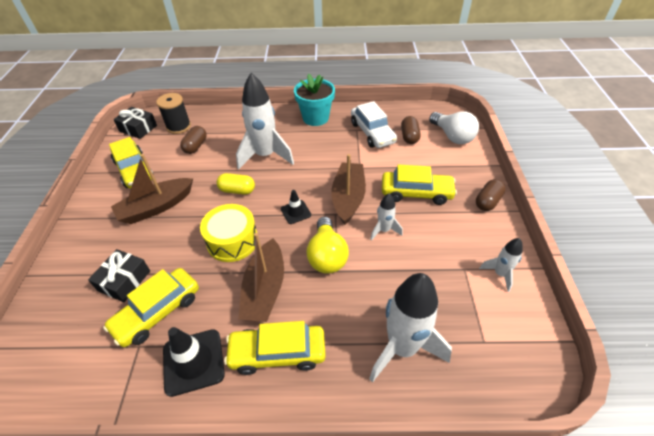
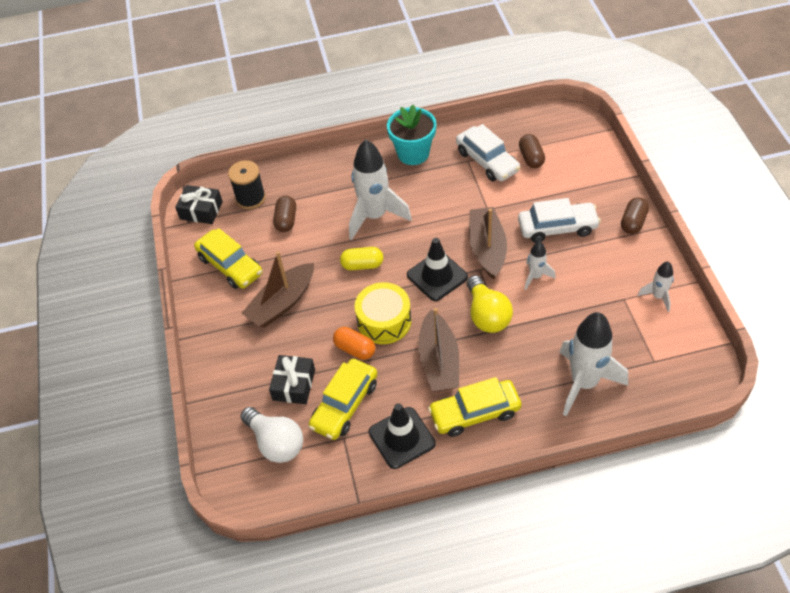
camera: 10 degrees left, 5 degrees up
(195, 260) = (355, 349): none -> orange capsule
(295, 212) = (437, 276): black traffic cone -> black traffic cone, size x1.73
(416, 193) = (557, 228): yellow car -> white car
(452, 136) = (579, 148): white light bulb -> white light bulb (276, 442)

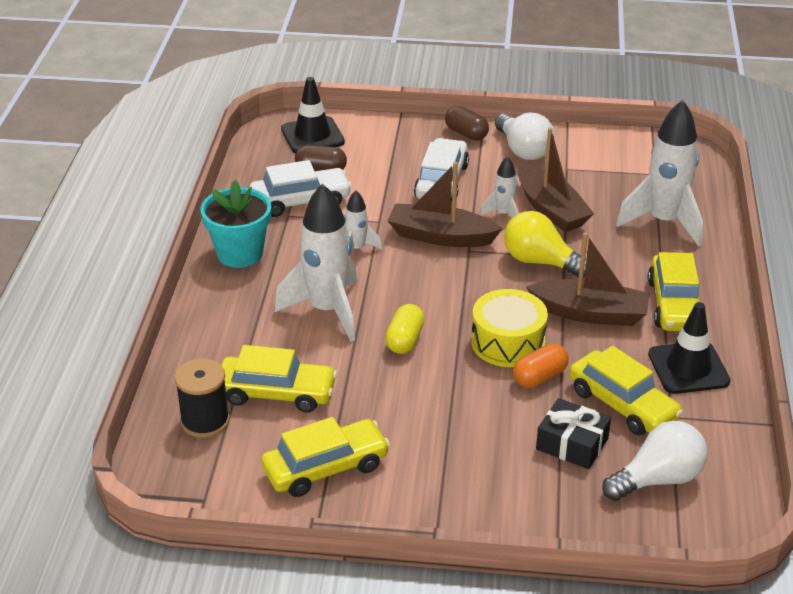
camera: 75 degrees left, 15 degrees down
(201, 210) = (190, 480): black gift -> none
(282, 303) = (427, 427): brown boat -> brown boat (550, 209)
(286, 220) = (276, 393): brown capsule -> yellow car
(437, 276) = (460, 284): black traffic cone -> black traffic cone (312, 136)
(487, 315) = (540, 262): yellow light bulb -> yellow light bulb turned 150 degrees counterclockwise
(632, 264) = (523, 150): none -> white light bulb
(658, 296) = (574, 148): white rocket -> white rocket (357, 249)

